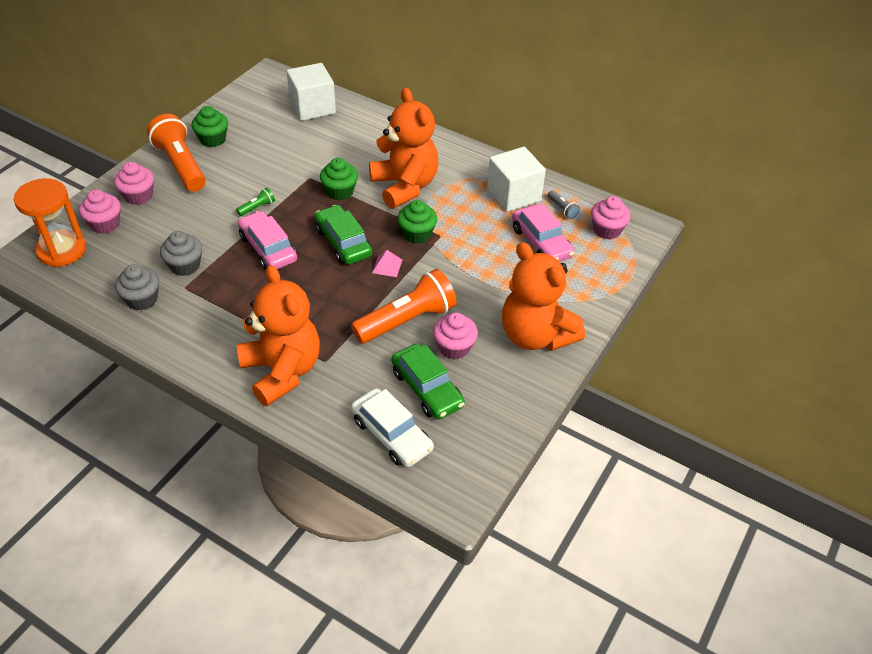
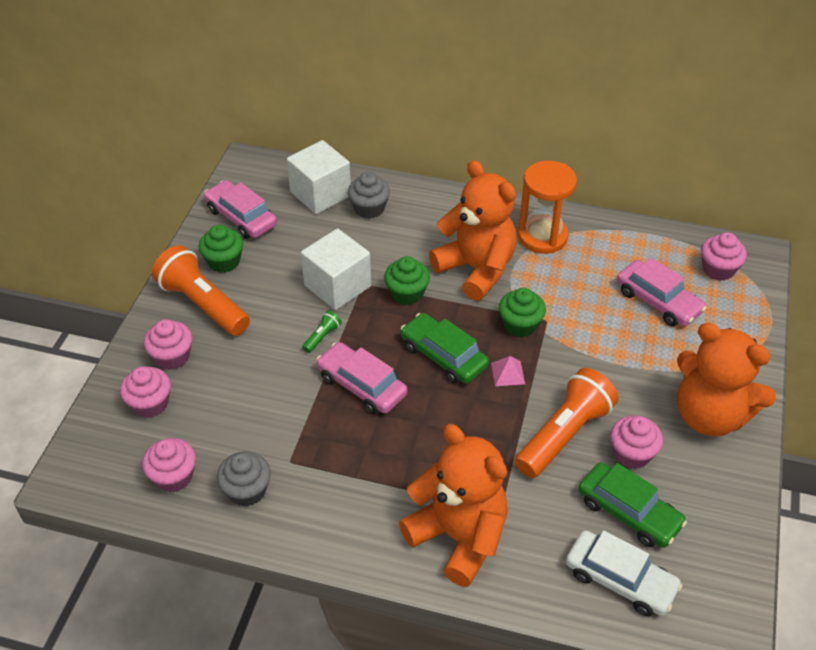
camera: 15 degrees left, 0 degrees up
(62, 250) = (114, 452): orange hourglass -> orange hourglass (542, 236)
(94, 277) = (173, 476): none -> pink cupcake
(185, 265) = (275, 433): grey cupcake -> grey cupcake (369, 208)
(243, 111) = (241, 217): none -> pink car
(513, 195) = (599, 251): white cube -> white cube (337, 286)
(562, 209) = (659, 256): grey flashlight -> none

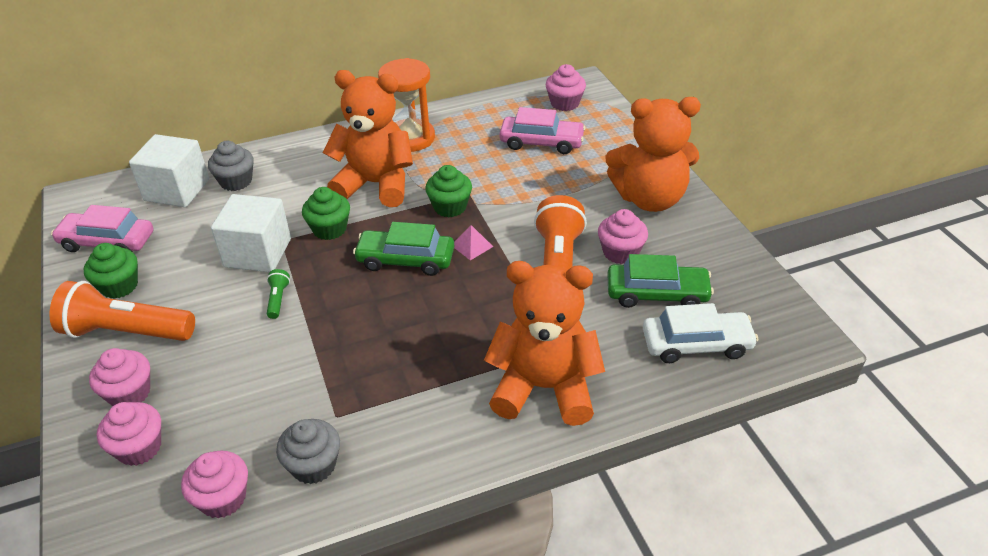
camera: 35 degrees left, 5 degrees down
(361, 385) = (351, 319): pink car -> none

